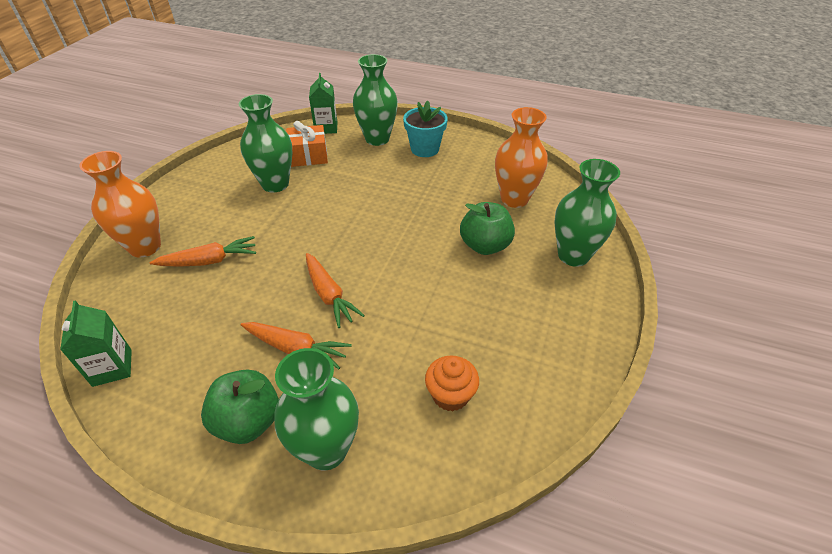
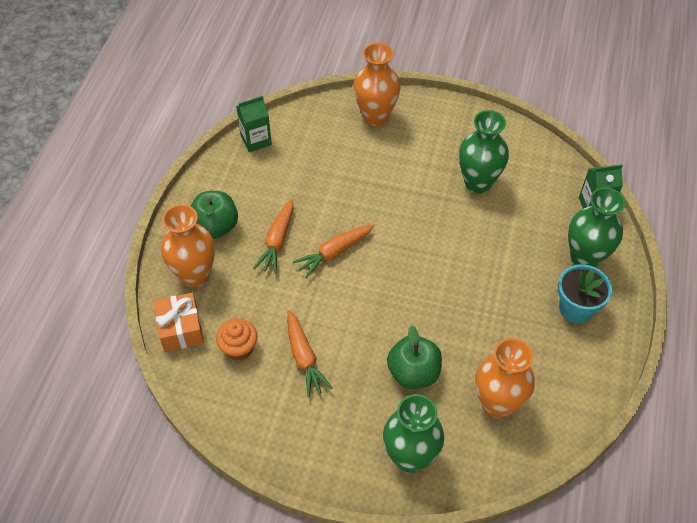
camera: 85 degrees right, 10 degrees up
(209, 261) = (364, 162): orange carrot -> orange carrot (304, 357)
(308, 156) = (533, 200): orange gift -> orange gift (181, 329)
(326, 450) = (195, 275): green vase -> orange vase

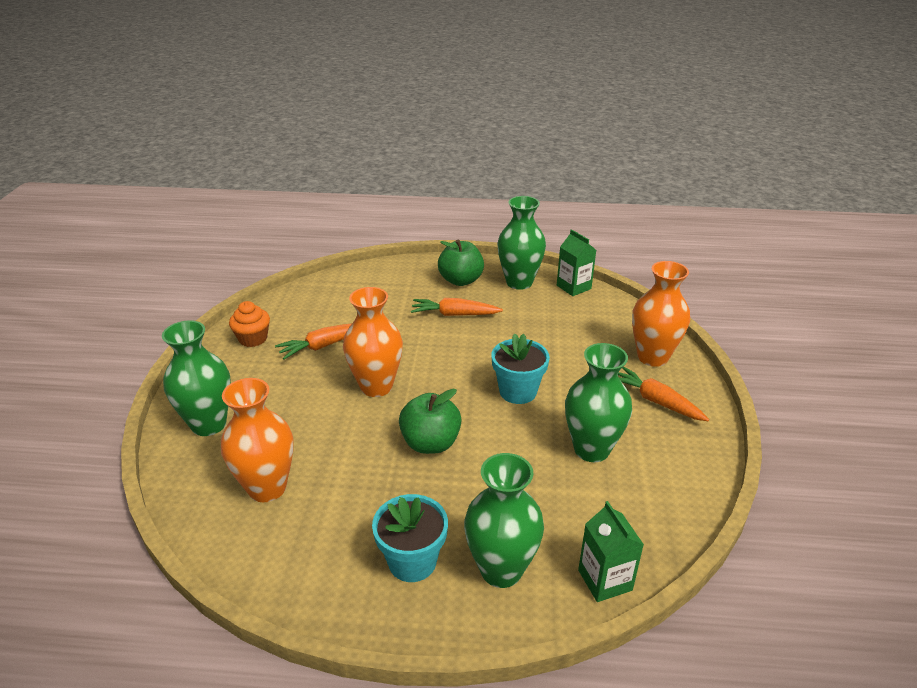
camera: 80 degrees right, 20 degrees down
(181, 329) = (348, 279): orange gift -> none
(195, 275) = (405, 278): orange vase -> orange vase (376, 386)
(234, 179) = (519, 282): none -> green vase
(239, 348) = (332, 309): orange cupcake -> orange cupcake (253, 339)
(334, 252) = (450, 349): orange carrot -> orange carrot (656, 401)
(403, 214) = (518, 391): none -> turquoise flower pot
(413, 373) = (307, 418): green apple -> green apple (430, 443)

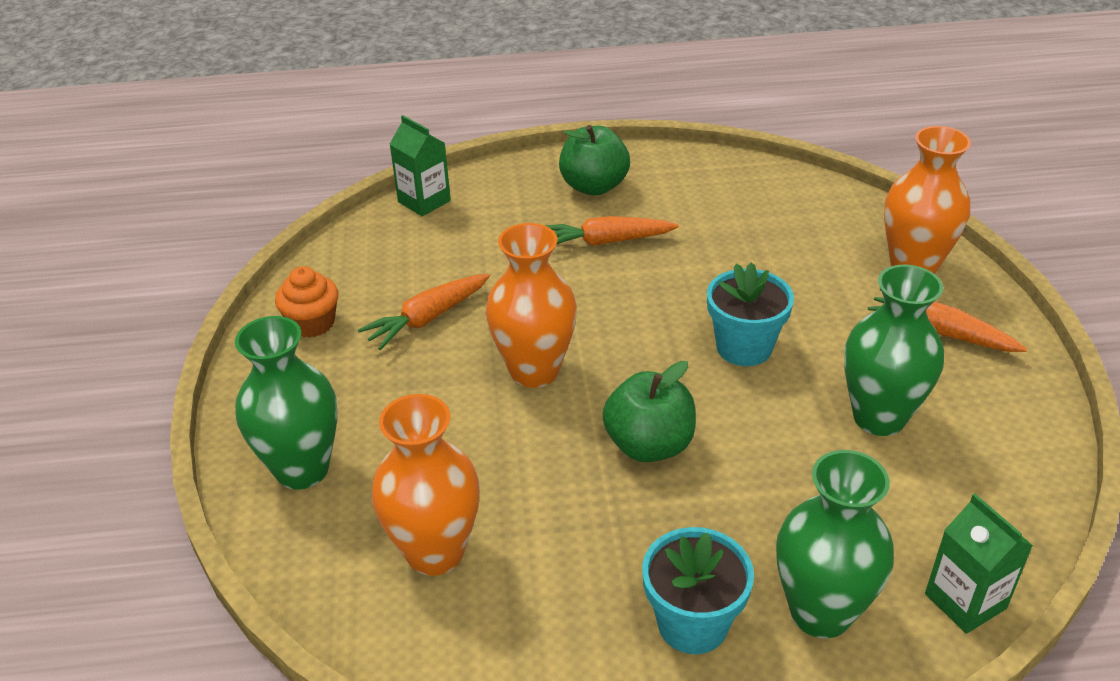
camera: 10 degrees left, 5 degrees up
(519, 282) = (681, 178): green vase -> none
(573, 287) = (763, 175): green carton -> green carton (424, 201)

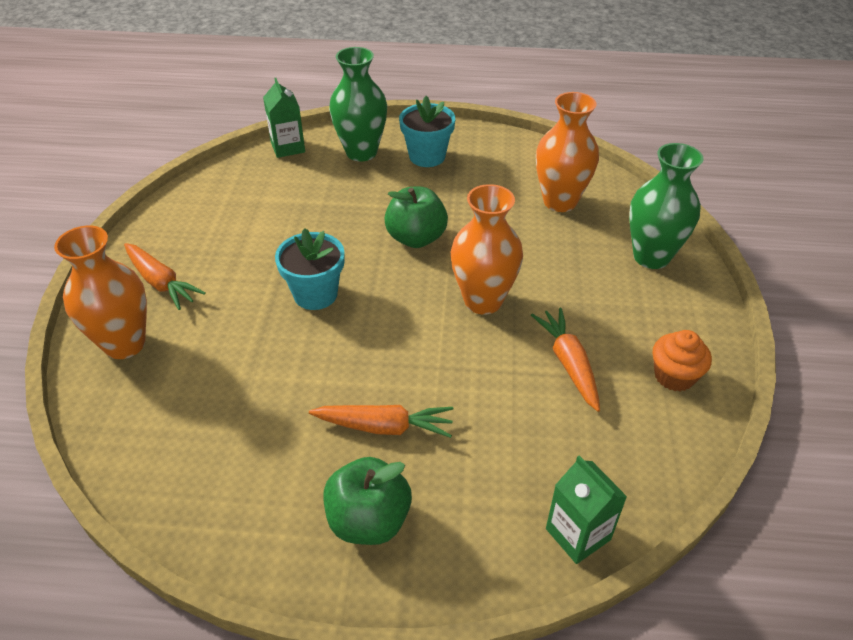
camera: 170 degrees left, 5 degrees up
(427, 318) = (568, 363): orange carrot -> orange carrot turned 75 degrees counterclockwise
(879, 417) = (258, 232): green vase -> none

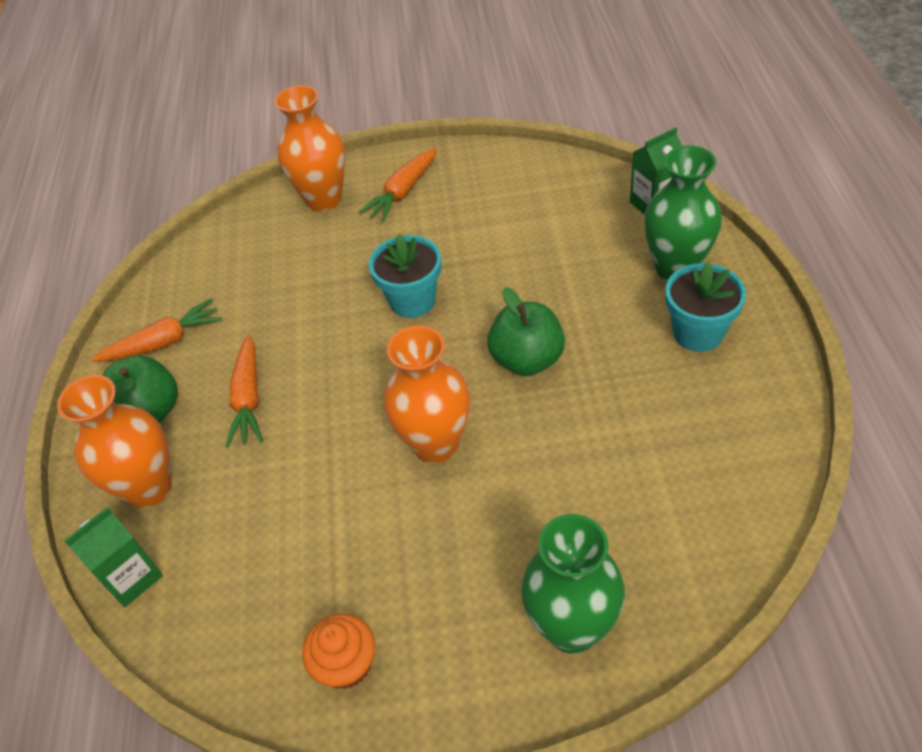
camera: 85 degrees right, 5 degrees up
(560, 201) = (659, 498): orange vase -> orange vase (149, 488)
(568, 363) = (350, 544): orange carrot -> orange carrot (163, 342)

